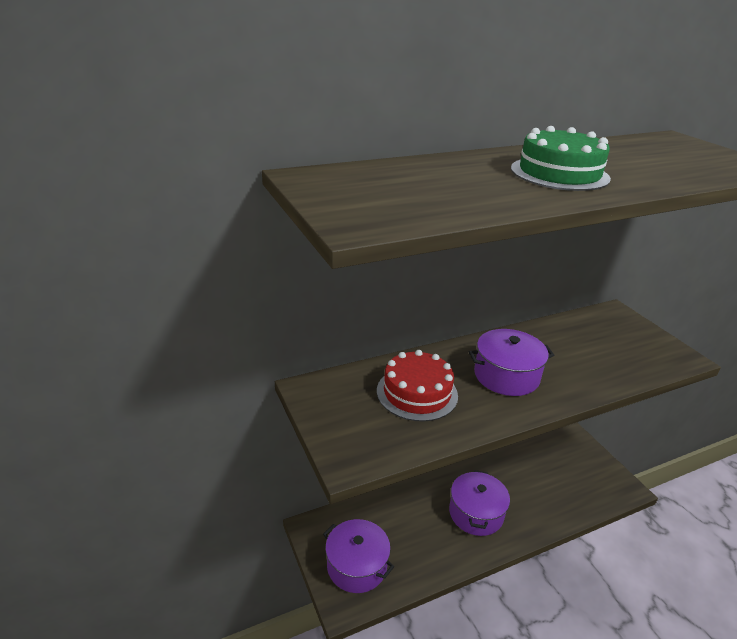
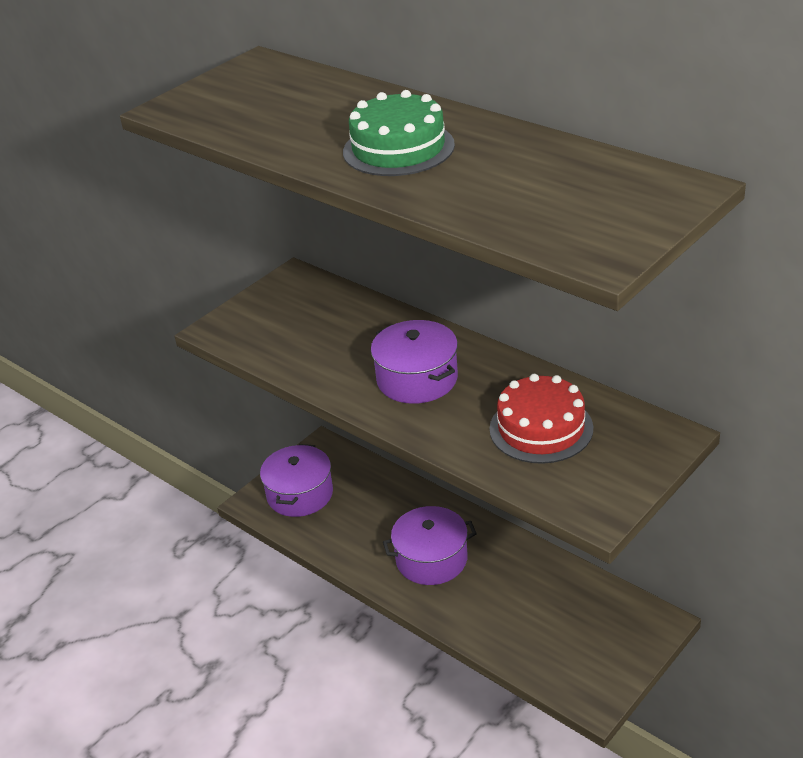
camera: 70 degrees right, 5 degrees up
(417, 393) = (337, 333): red cake -> red cake (541, 428)

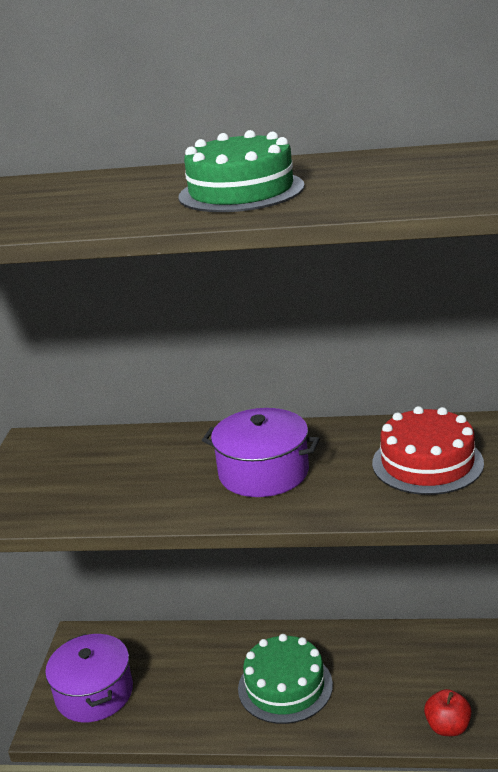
camera: 35 degrees left, 10 degrees down
(431, 559) = (285, 686): purple pot -> green cake
(519, 655) = (448, 727): none -> red apple

